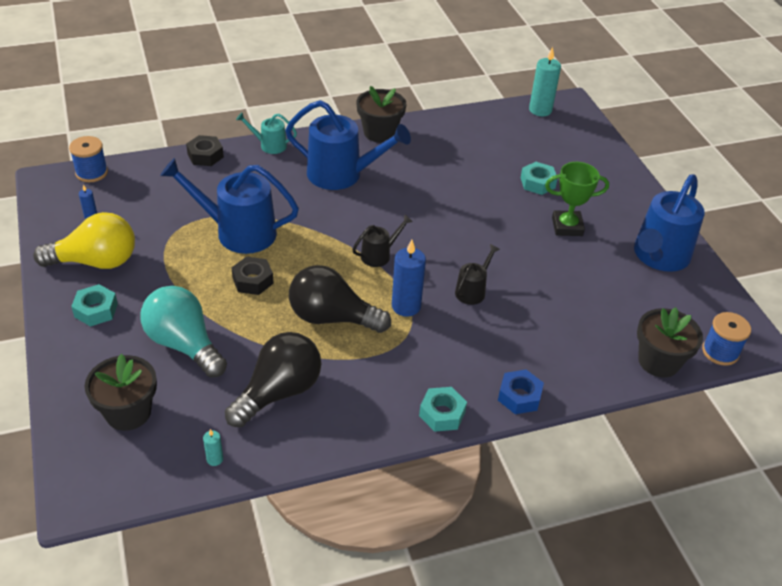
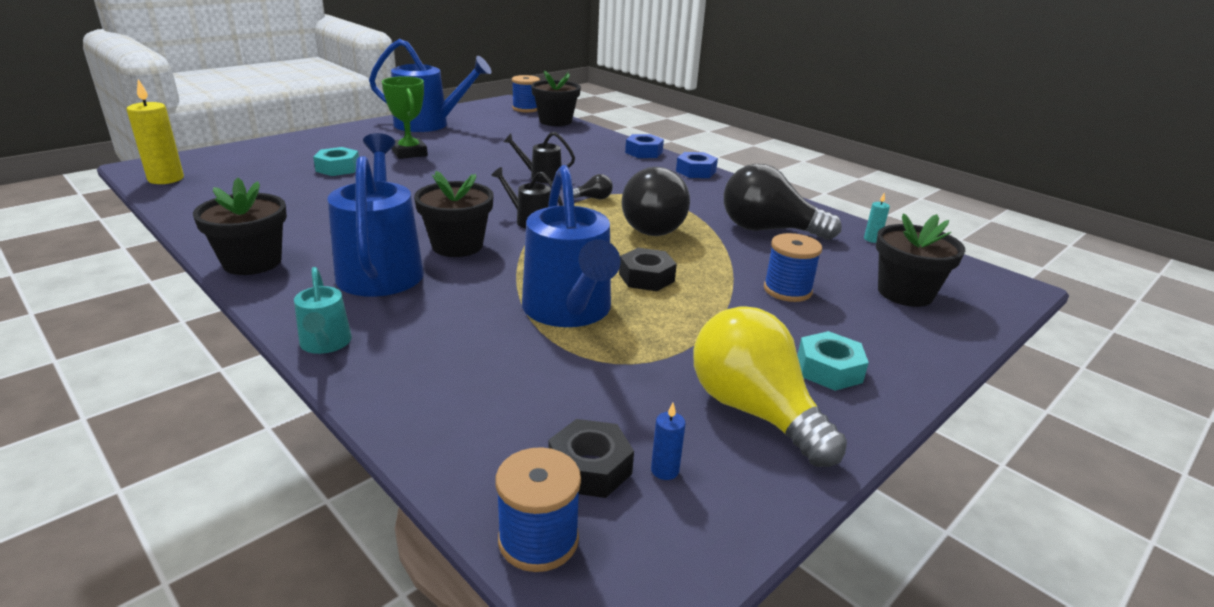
camera: 115 degrees left, 15 degrees down
(184, 344) = (787, 290): turquoise light bulb -> blue spool
(205, 155) = (390, 402): black nut -> black nut (590, 468)
(356, 210) = (457, 246): none -> black flower pot
(406, 306) = (593, 198): blue candle -> black light bulb
(442, 414) = (695, 171): turquoise nut -> blue nut
(540, 110) = (166, 179): turquoise candle -> yellow candle

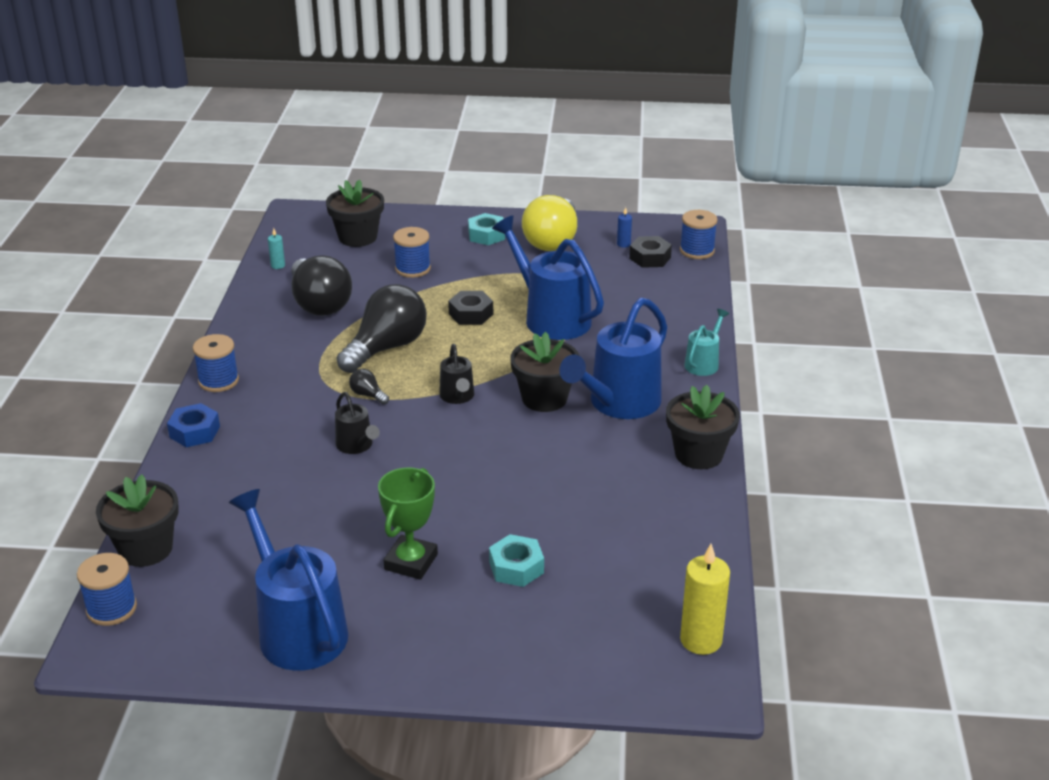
camera: 130 degrees left, 5 degrees up
(570, 311) = (551, 317): blue watering can -> blue watering can turned 75 degrees counterclockwise
(695, 171) = (218, 381): blue nut -> blue spool

